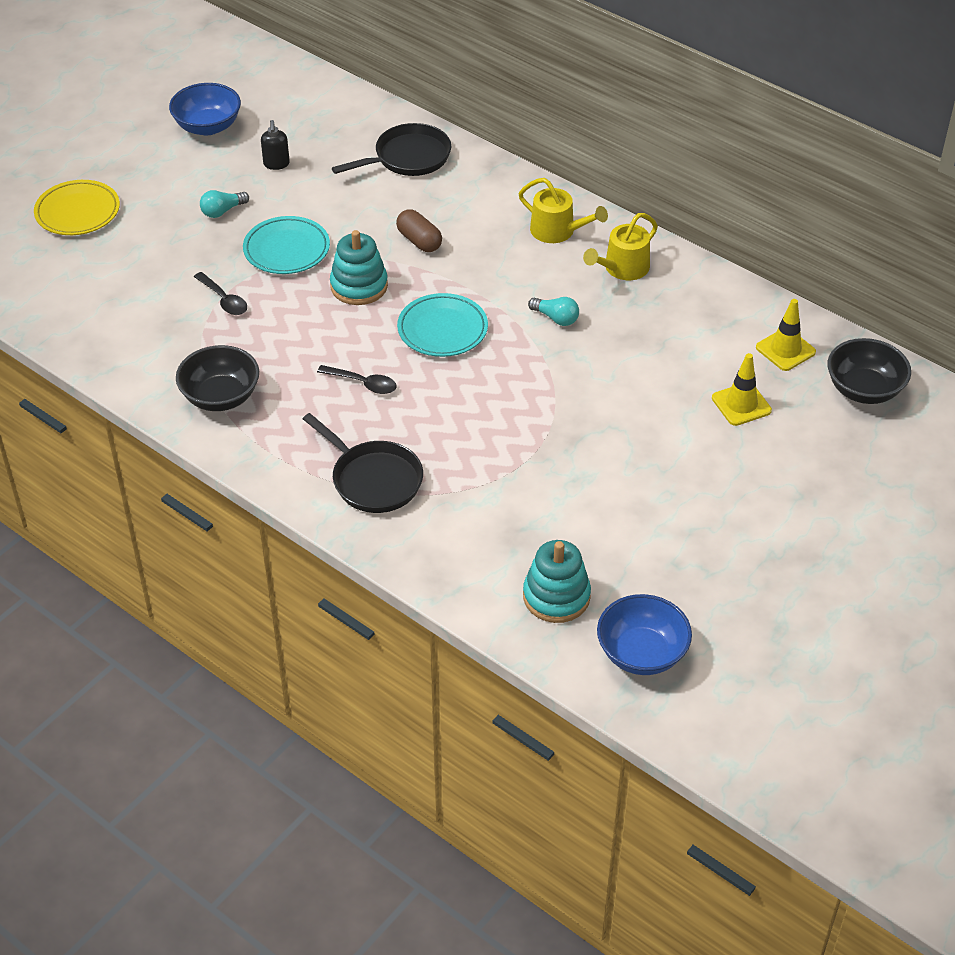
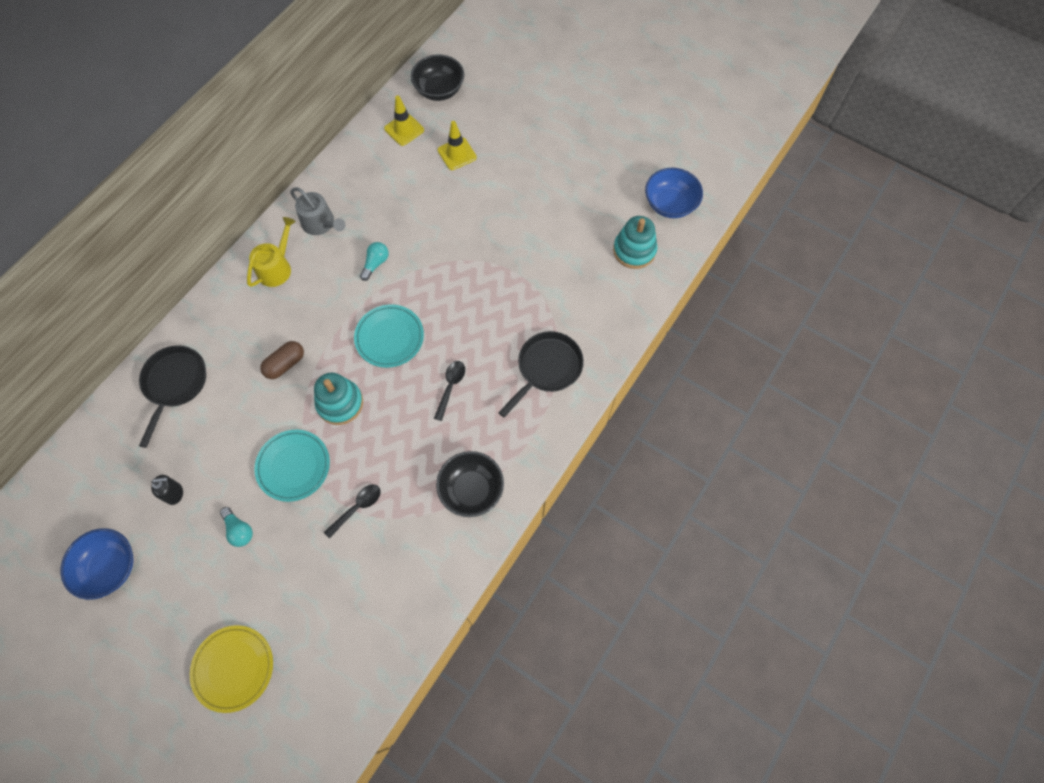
camera: 95 degrees left, 20 degrees up
(408, 158) = (175, 384): black pan -> black pan turned 45 degrees clockwise
(623, 268) = (320, 223): yellow watering can -> grey watering can

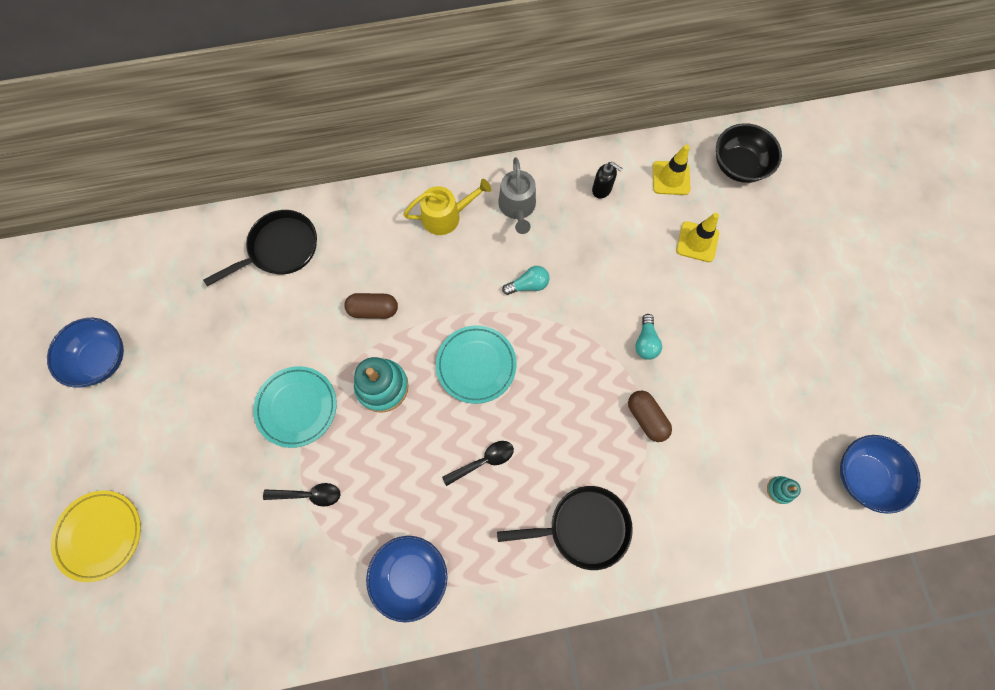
camera: 45 degrees right, 5 degrees up
(174, 493) = (196, 342): black soap dispenser -> black soap dispenser (602, 190)
(239, 530) = (209, 421): turquoise light bulb -> turquoise light bulb (645, 342)
(471, 490) = (411, 575): black bowl -> blue bowl
(524, 277) = (646, 418): none -> brown capsule
(634, 250) = (779, 490): turquoise stacking toy -> turquoise stacking toy, size x0.49

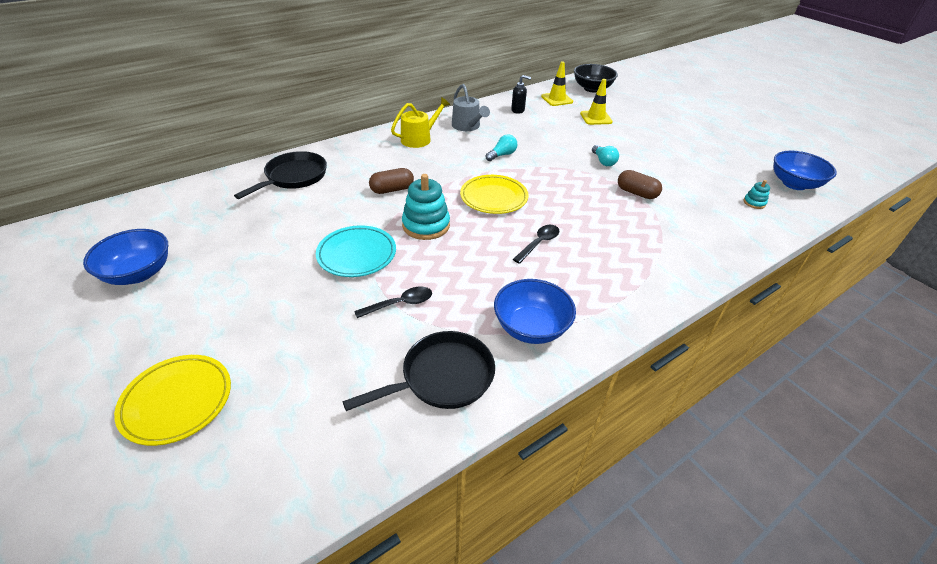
camera: 25 degrees left, 30 degrees down
(476, 365) = (494, 198): turquoise plate -> yellow plate
(583, 527) = (645, 257): black pan -> black pan (442, 377)

